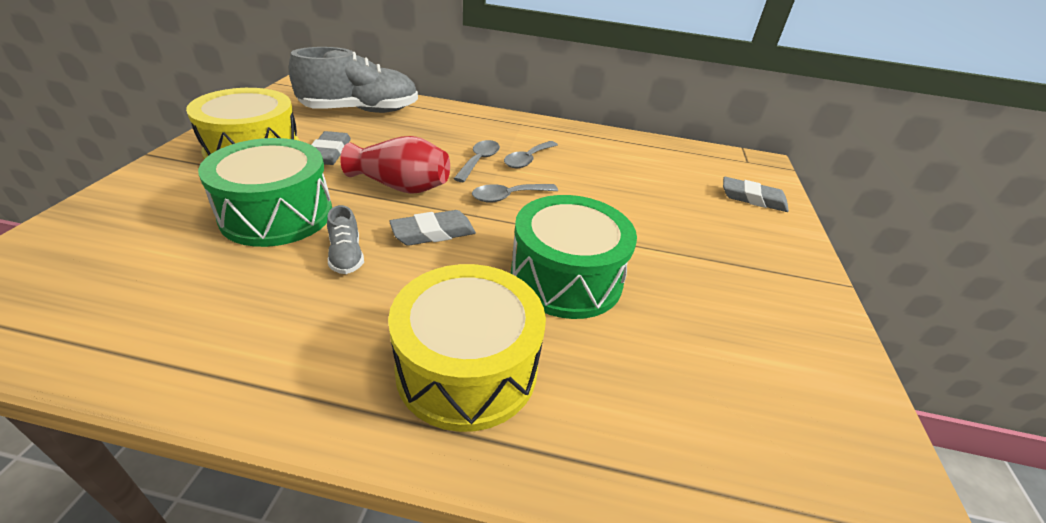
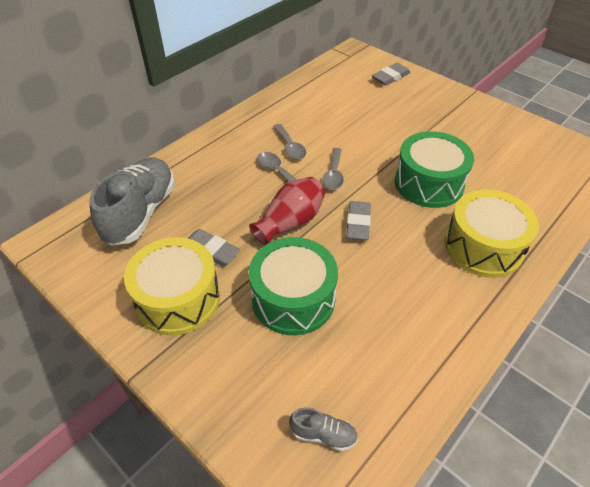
camera: 55 degrees left, 10 degrees up
(346, 256) = (364, 271): grey shoe -> grey shoe (323, 434)

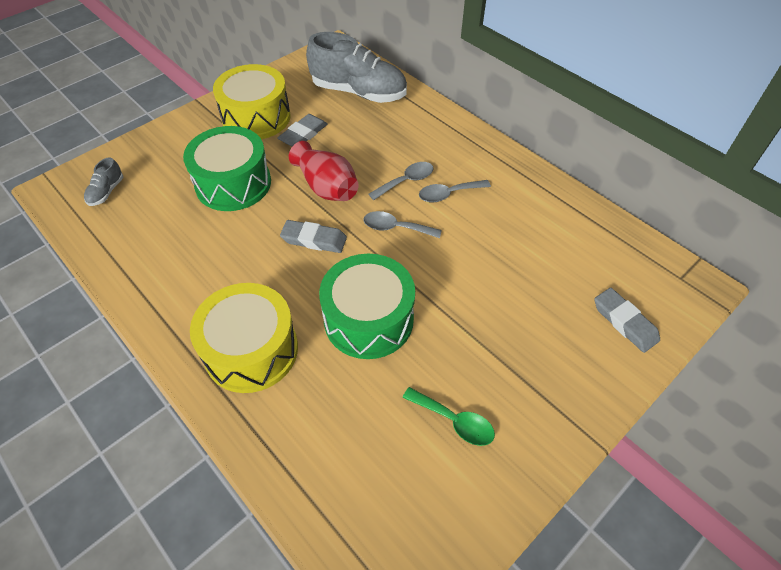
camera: 95 degrees right, 5 degrees up
(488, 141) = (454, 421): none -> green spoon

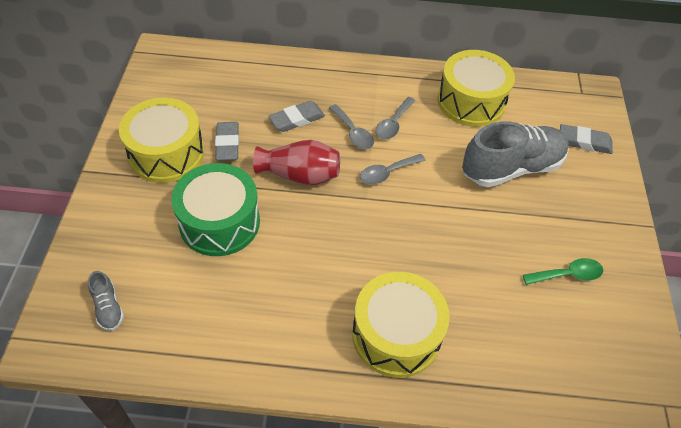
camera: 45 degrees left, 0 degrees up
(314, 239) = (340, 222): grey eraser -> grey eraser (297, 119)
(359, 92) = (230, 81): grey shoe -> grey shoe (511, 168)
(368, 319) = (446, 251): green drum -> none
(406, 181) = (353, 133): grey spoon -> grey spoon turned 135 degrees clockwise
(545, 217) = (471, 101): none -> yellow drum

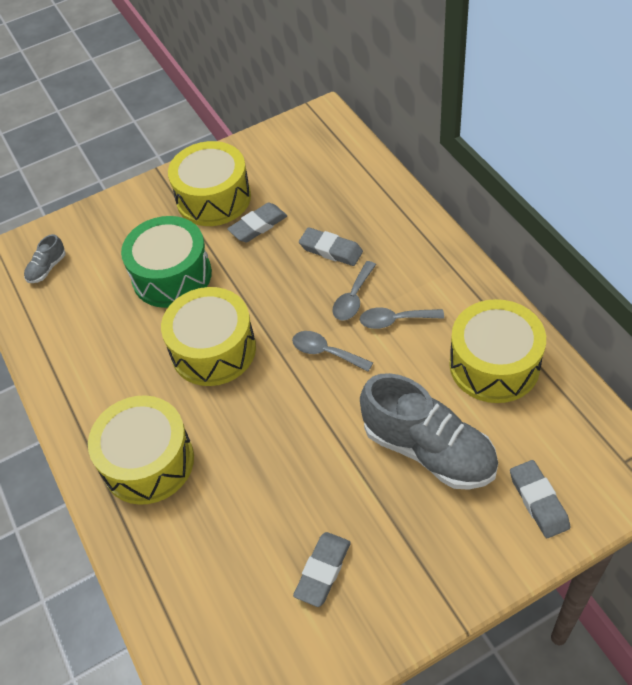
camera: 65 degrees right, 0 degrees up
(300, 175) = (266, 293): red vase -> none
(323, 235) = (213, 350): none -> yellow drum
(567, 275) = (323, 571): green spoon -> grey eraser

